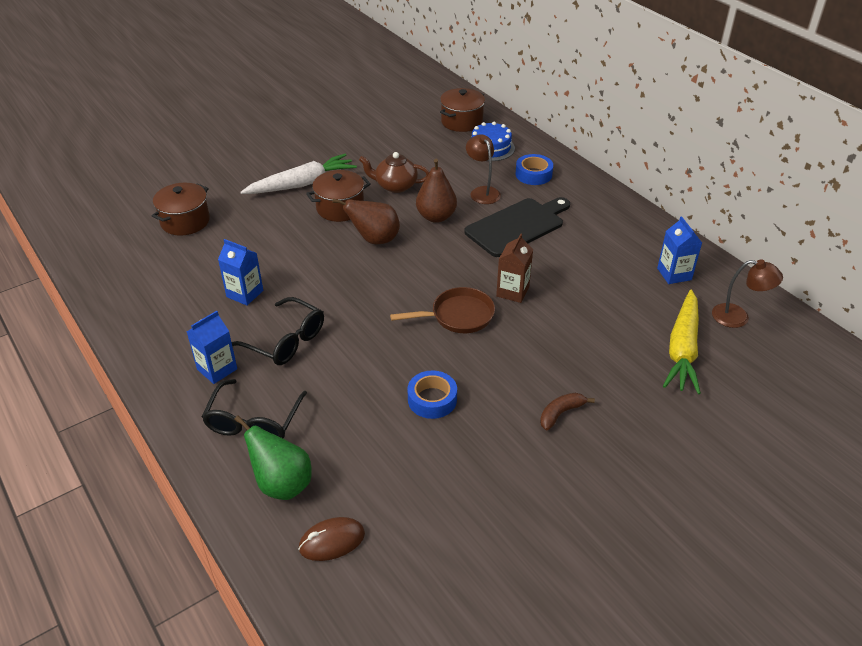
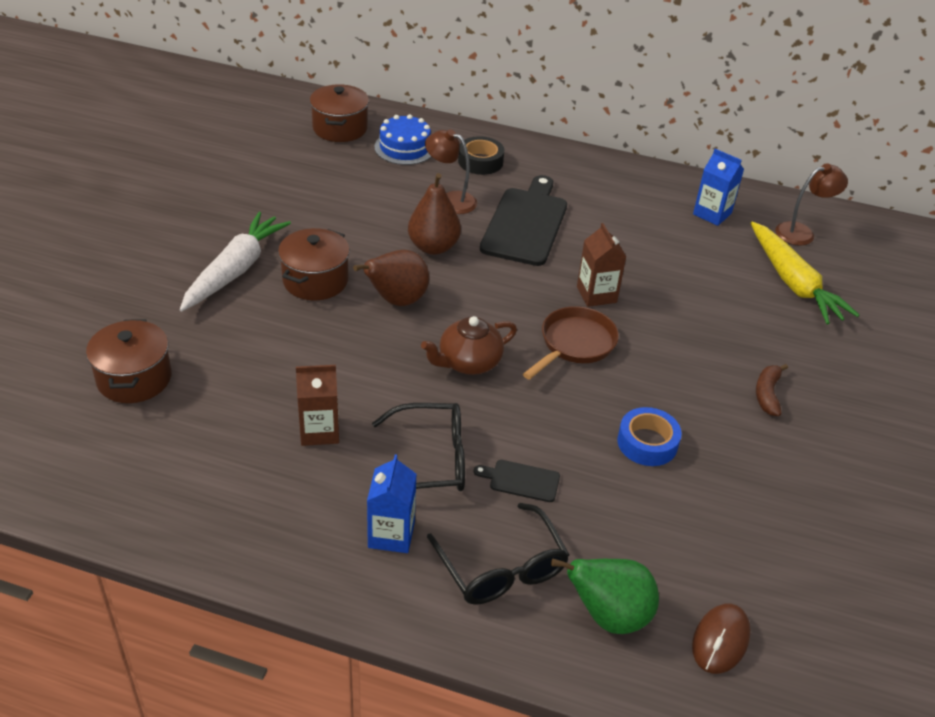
camera: 40 degrees left, 0 degrees up
(245, 294) = (319, 431): blue carton -> brown carton
(324, 379) = (521, 480): none -> black cutting board
(395, 186) = (349, 229): brown teapot -> brown teapot (468, 362)
(533, 174) = (480, 161): blue tape -> black tape

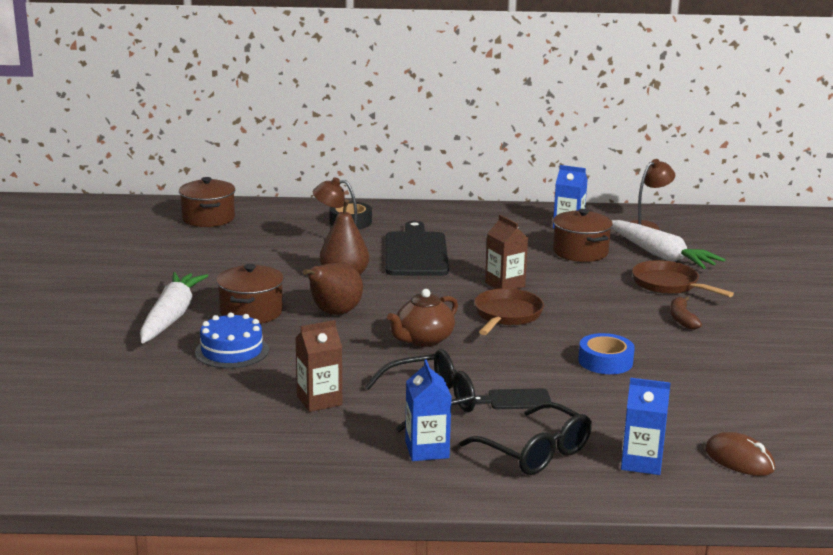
camera: 15 degrees left, 20 degrees down
(134, 378) = (121, 397): brown pot -> brown pot (580, 252)
(404, 148) = (276, 222): blue cake -> blue cake (232, 351)
(608, 615) = (641, 462): green pear -> blue carton
(720, 640) = (739, 459): brown mouse -> brown mouse turned 60 degrees counterclockwise
(779, 334) = (669, 285): none -> brown pan
(793, 283) = (660, 255): yellow carrot -> white carrot

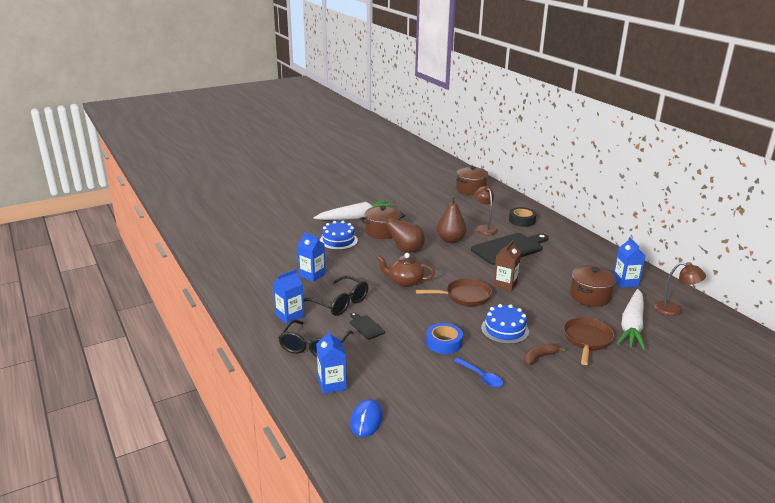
camera: 60 degrees right, 5 degrees up
(319, 400) = (312, 275): brown carton -> blue carton
(608, 318) = (505, 330): none -> blue cake
(697, 363) = (481, 377): none -> blue spoon
(739, 459) = (366, 420): brown mouse -> blue mouse

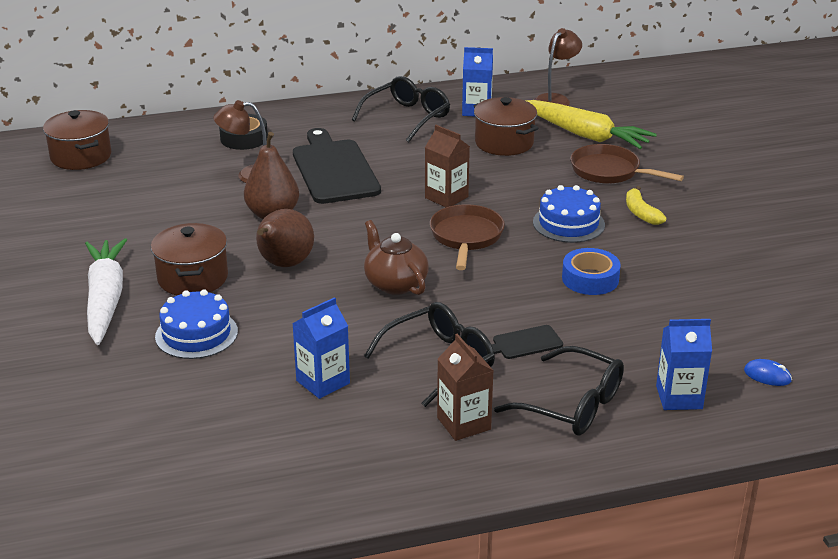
camera: 75 degrees left, 5 degrees up
(290, 316) = (463, 423): blue carton -> brown carton
(366, 420) = (767, 375): blue mouse -> blue mouse, size x0.64
(405, 281) = (395, 283): brown teapot -> brown teapot turned 120 degrees clockwise
(481, 377) = (678, 265): blue spoon -> none
(539, 357) = (641, 213): brown banana -> yellow banana
(591, 261) = (407, 117): none -> black glasses
(632, 326) = (584, 135): white carrot -> yellow carrot

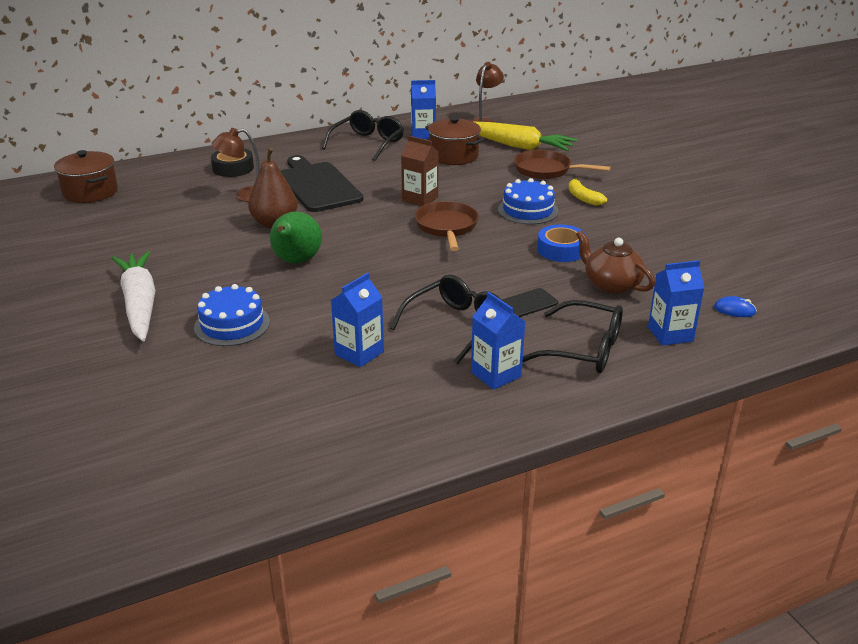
camera: 10 degrees left, 0 degrees up
(193, 278) = (216, 279): brown pot -> none
(284, 264) = (296, 261): brown pear -> green pear
(395, 283) = (398, 268): brown teapot -> brown teapot (611, 285)
(463, 423) = (496, 374): brown carton -> blue carton

